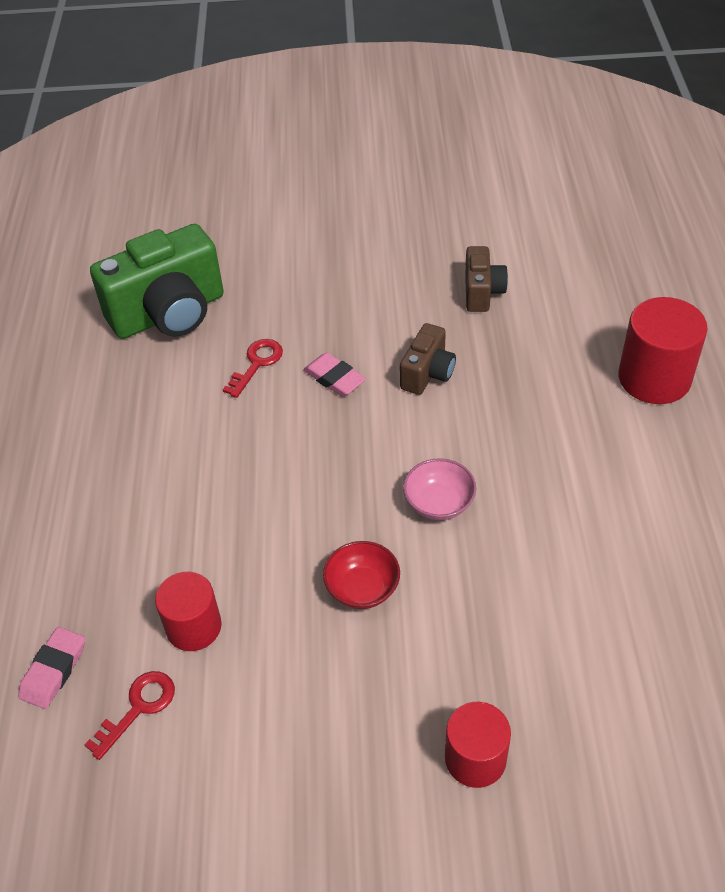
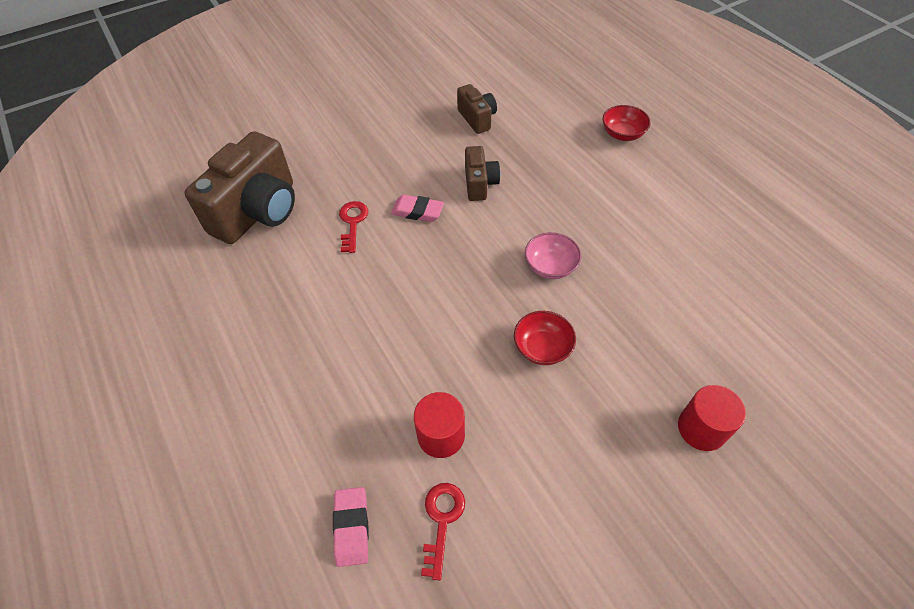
camera: 30 degrees left, 5 degrees up
(169, 313) = (258, 212): green camera -> brown camera
(654, 378) = (622, 134): red cylinder -> red bowl

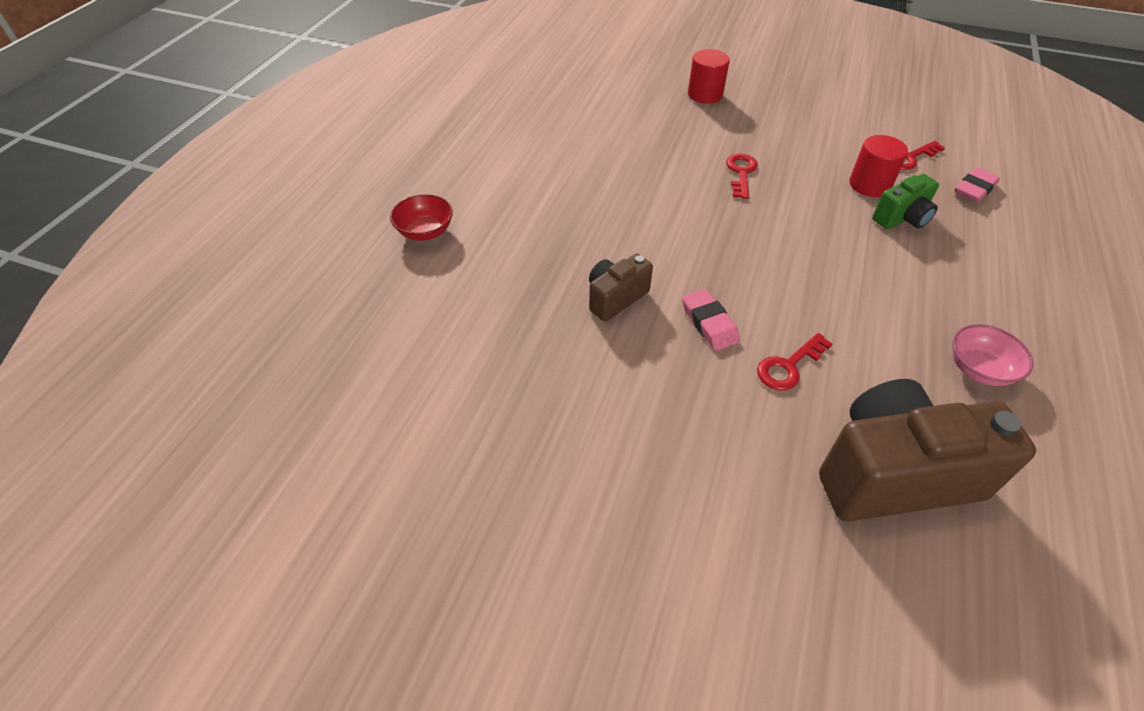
camera: 130 degrees left, 5 degrees down
(383, 414) = (902, 218): none -> green camera
(477, 119) = (505, 365): brown camera -> none
(542, 348) = (741, 173): red bowl -> red key
(550, 266) = (661, 202): pink bowl -> pink bowl (979, 369)

